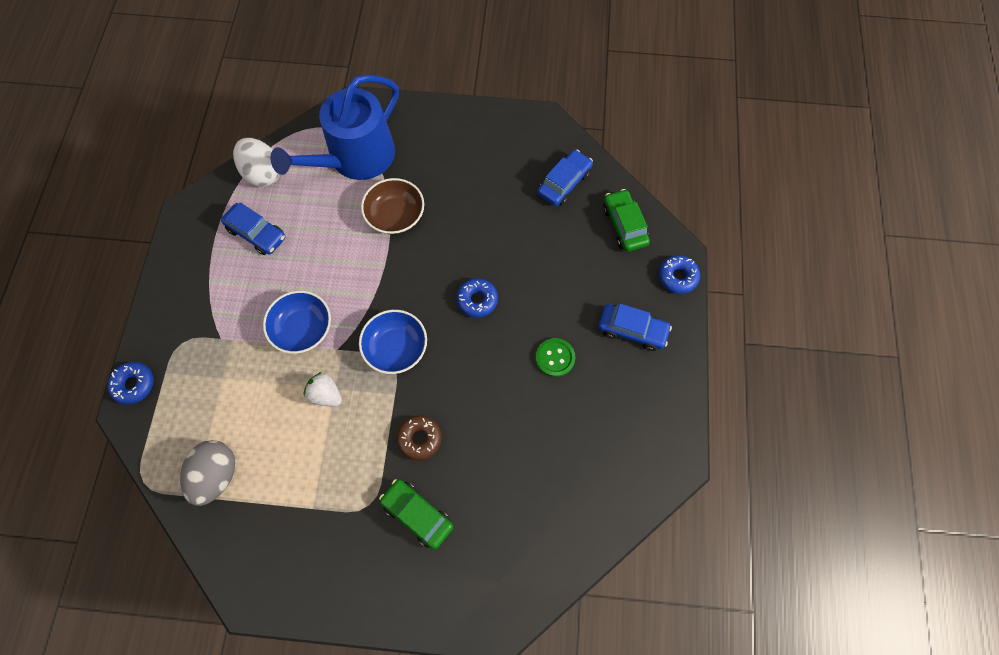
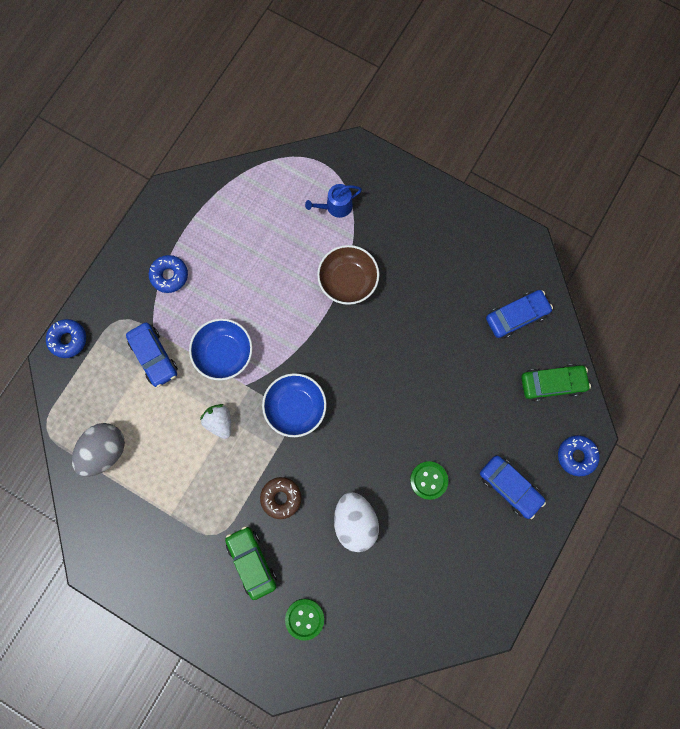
camera: 25 degrees right, 10 degrees up
(256, 233) = (220, 244): blue car -> blue car (154, 356)
(263, 173) = (248, 186): white egg -> white egg (355, 521)
(355, 158) = (335, 206): blue watering can -> blue watering can, size x0.40
(477, 300) = (385, 395): blue donut -> blue donut (169, 275)
(496, 545) = (304, 618): none -> green button
(624, 225) = (552, 383): green car -> green car turned 75 degrees clockwise

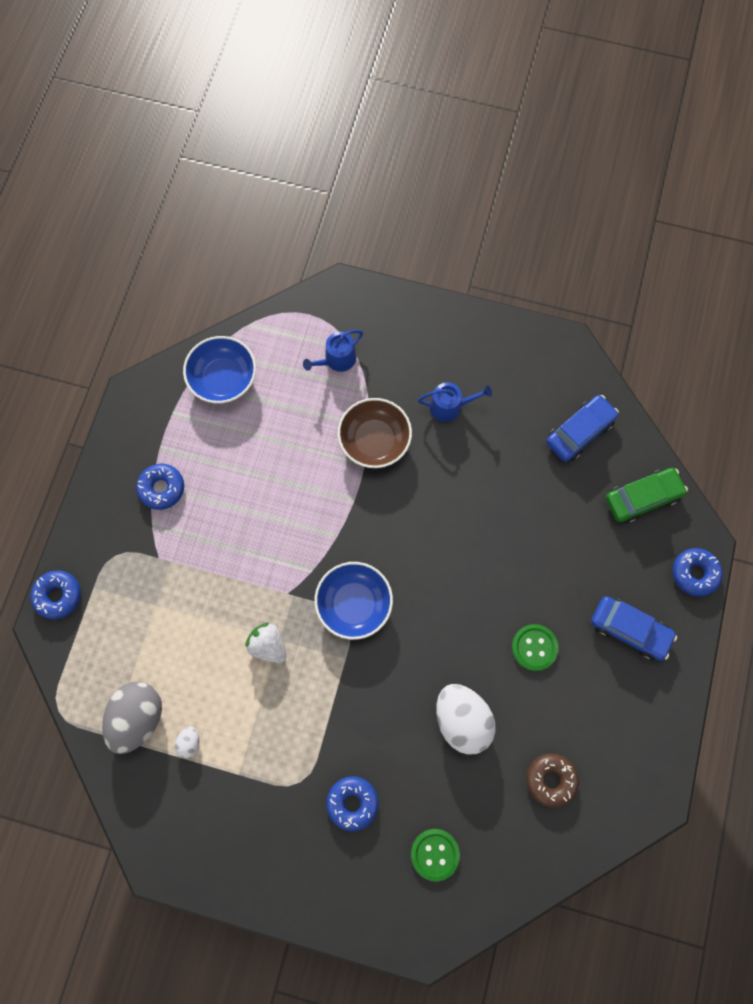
camera: 15 degrees left, 5 degrees down
(139, 480) = (189, 742): none -> white egg
(154, 356) = (168, 588): blue car -> none
(224, 353) = (251, 562): blue bowl -> blue bowl (223, 379)
(252, 561) = (352, 803): green car -> blue donut
(281, 498) = (366, 716): brown donut -> brown donut (550, 780)
(416, 268) = (450, 406): none -> blue watering can

